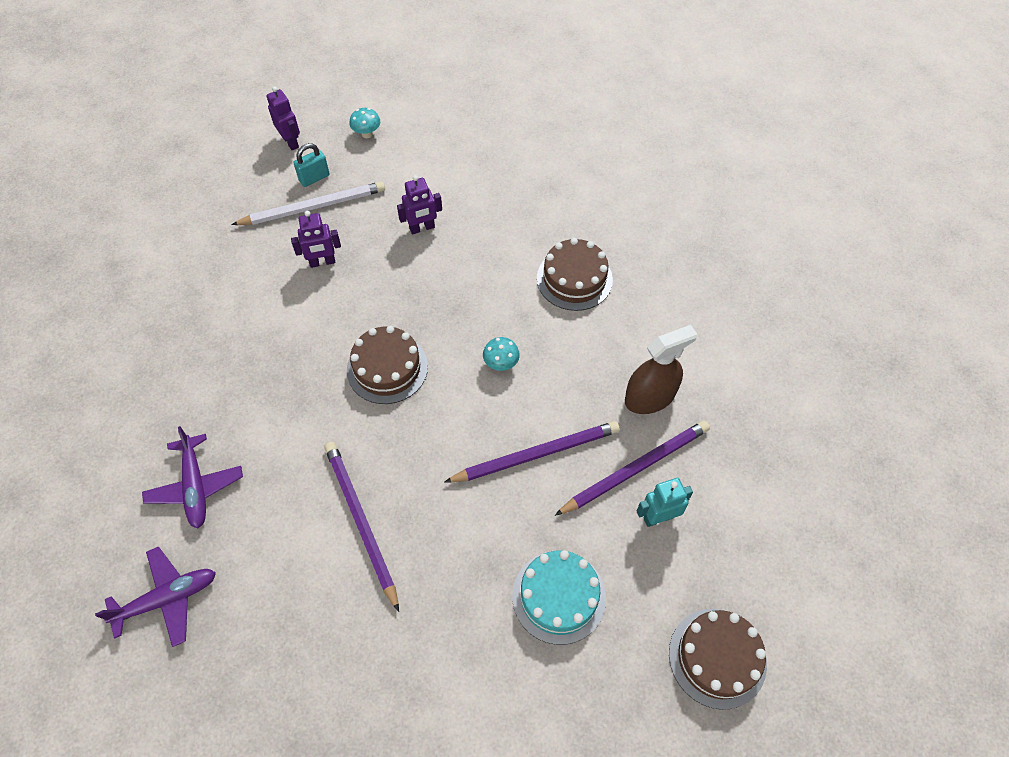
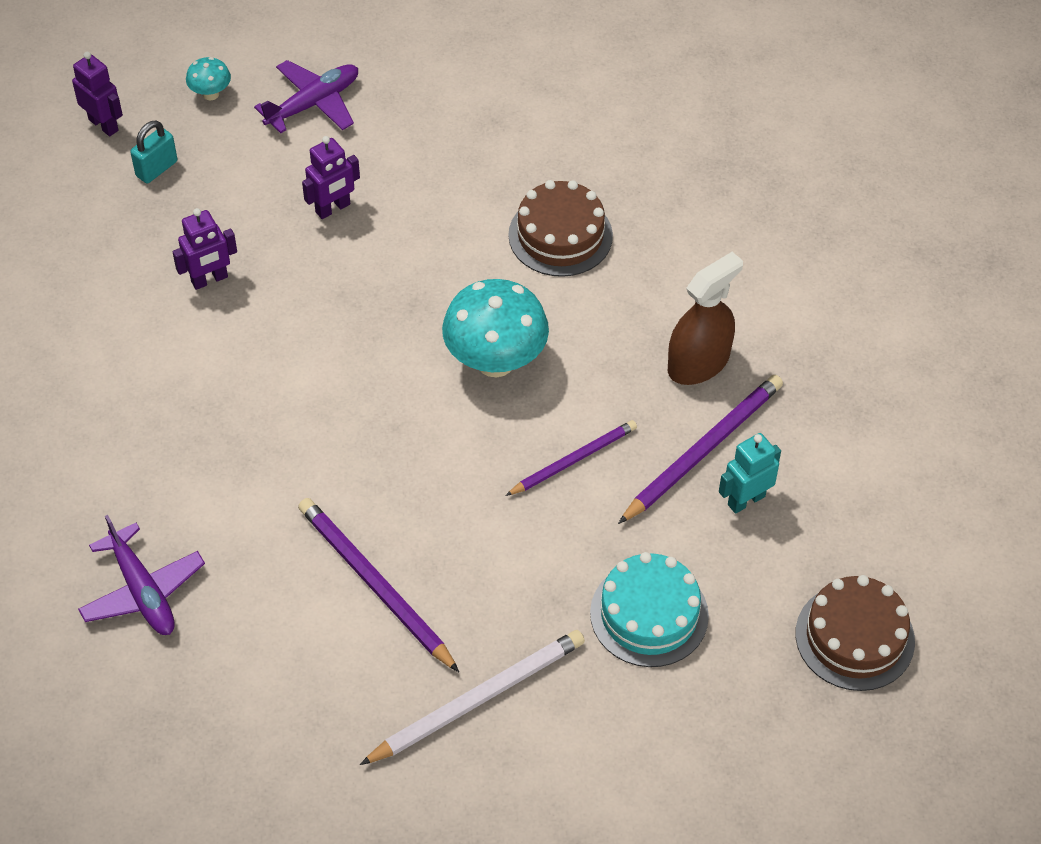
camera: 15 degrees left, 5 degrees down
(167, 598) = (157, 726): purple plane -> purple plane (313, 103)
(313, 207) = (169, 209): white pencil -> white pencil (477, 699)
(387, 368) = (346, 396): brown cake -> none
(501, 364) = (495, 361): turquoise mushroom -> turquoise mushroom, size x2.14
(536, 454) = (573, 460): purple pencil -> purple pencil, size x0.65

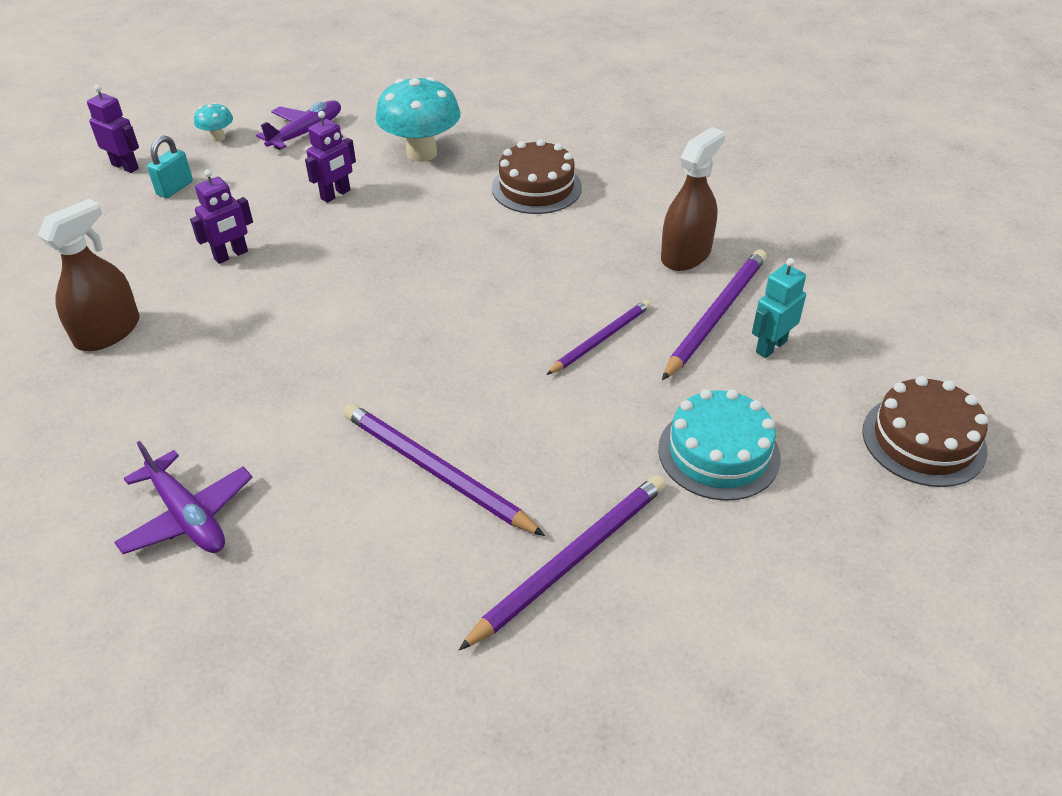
camera: 10 degrees left, 10 degrees down
(78, 362) = (108, 332): none -> brown spray bottle
(477, 699) = (570, 561): white pencil -> purple pencil
(495, 361) = (506, 277): turquoise mushroom -> turquoise mushroom (421, 153)

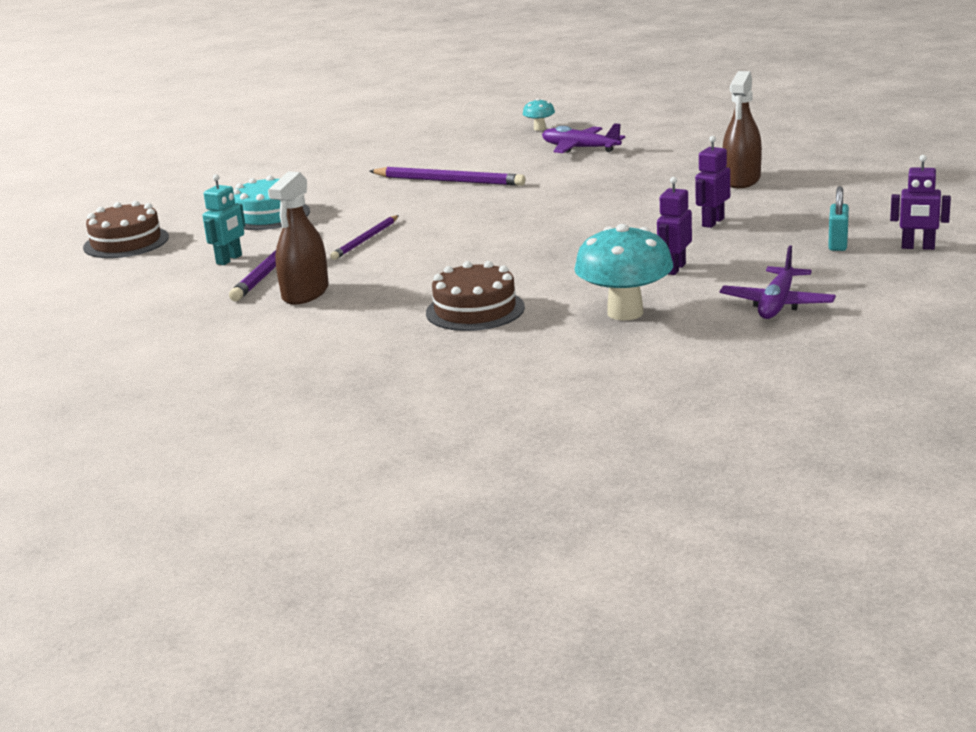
camera: 165 degrees right, 20 degrees down
(218, 137) = (868, 283): turquoise mushroom -> turquoise mushroom (539, 128)
(570, 561) = (352, 174): purple pencil -> none

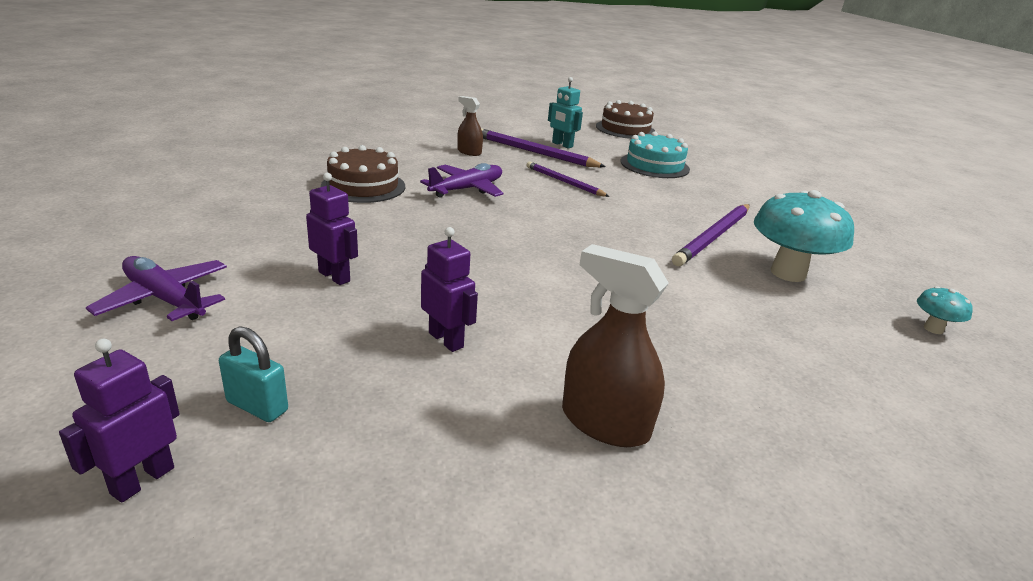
camera: 100 degrees right, 5 degrees up
(305, 293) = (469, 152): brown spray bottle -> brown spray bottle, size x0.59
(580, 148) = (824, 334): purple plane -> purple plane (467, 189)
(625, 313) = (270, 230): turquoise mushroom -> turquoise mushroom (788, 273)

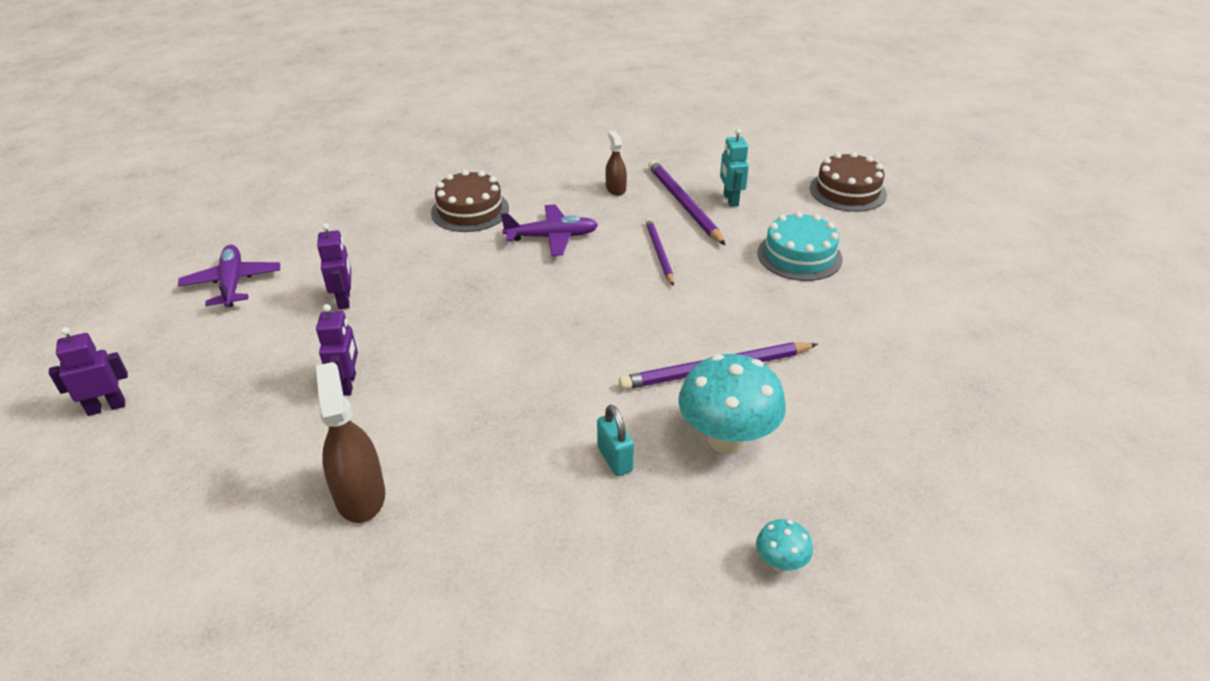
camera: 40 degrees right, 10 degrees up
(257, 406) = (196, 386): turquoise padlock -> turquoise padlock (615, 459)

